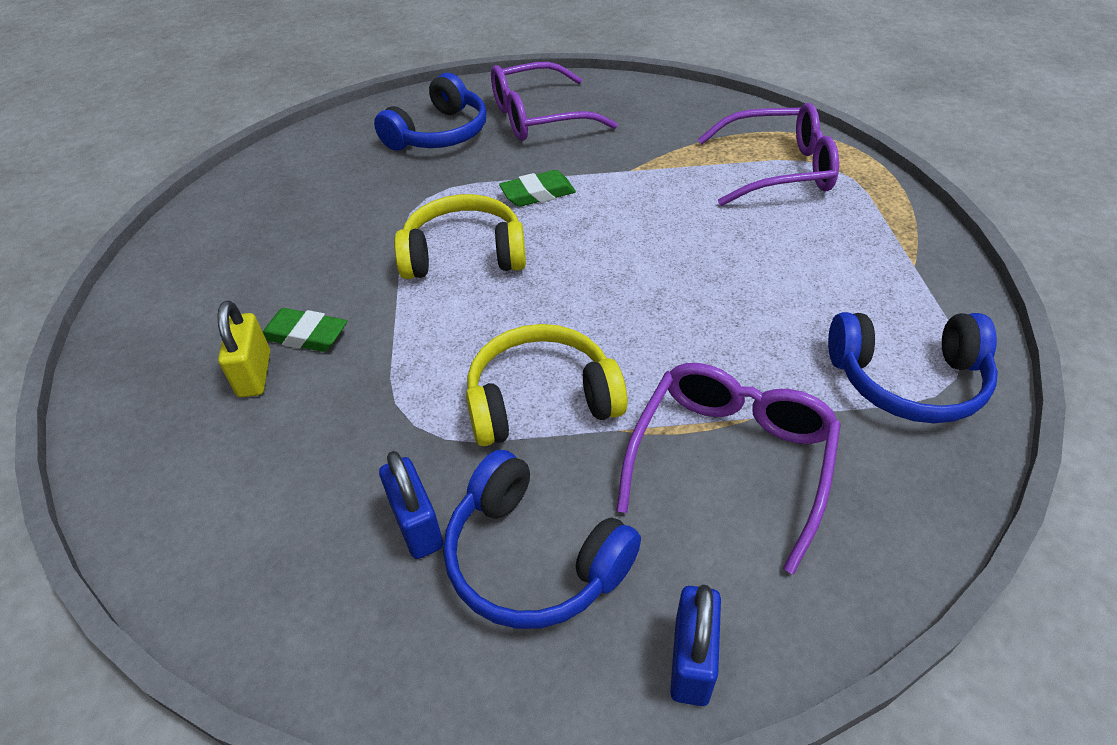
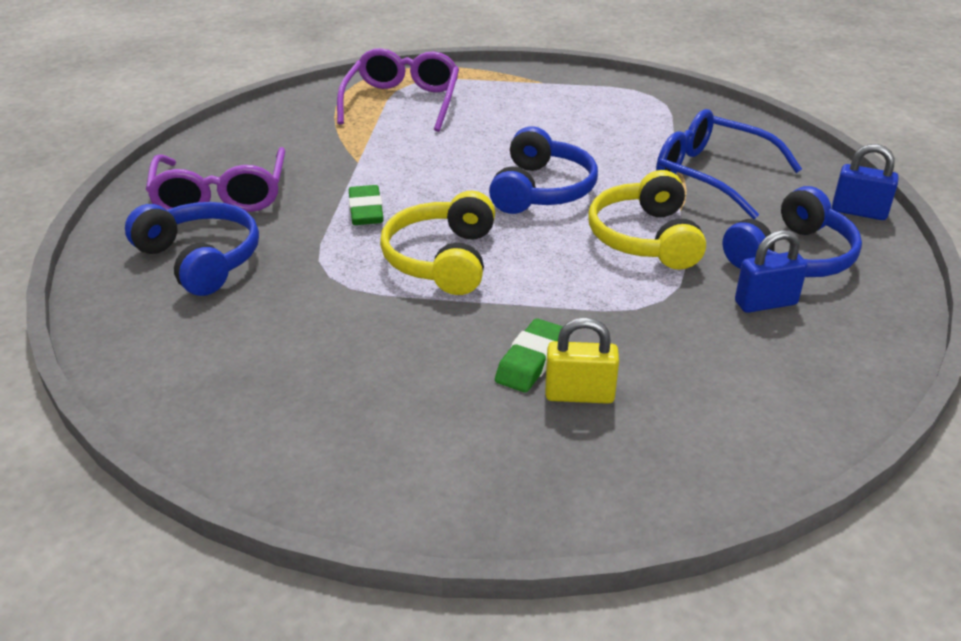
camera: 80 degrees left, 10 degrees down
(730, 460) = (712, 175): purple glasses -> blue glasses
(907, 380) = (652, 109): blue headphones -> blue headphones (541, 190)

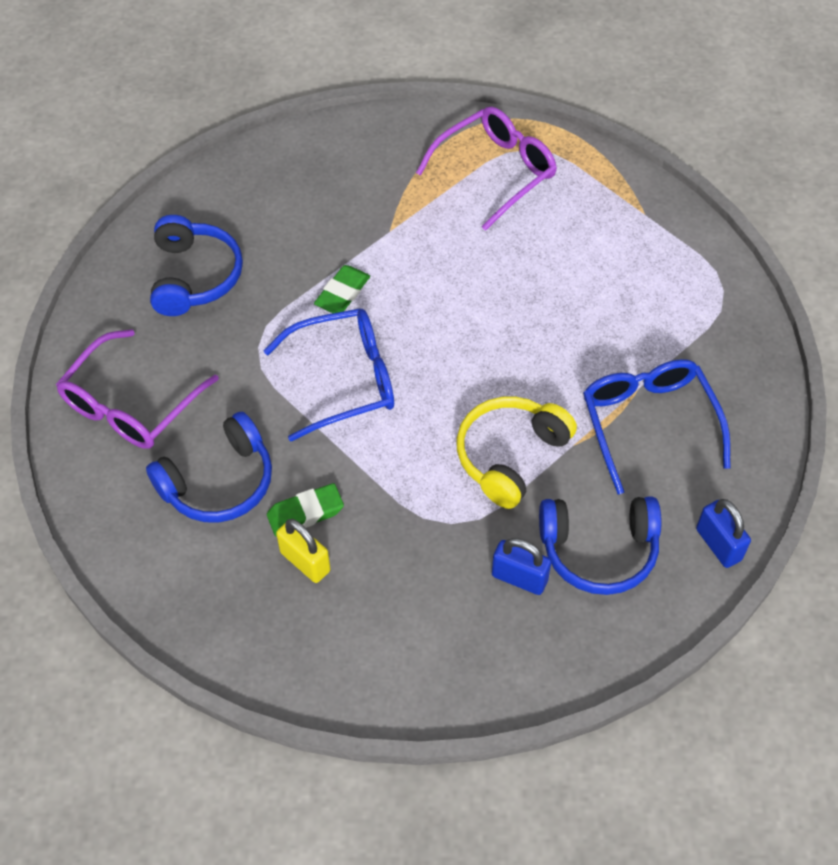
camera: 40 degrees right, 20 degrees up
(221, 196) = (261, 213): purple glasses -> purple glasses (131, 405)
(442, 259) = (345, 380): yellow headphones -> blue glasses
(541, 190) = (492, 352): blue headphones -> blue headphones (219, 482)

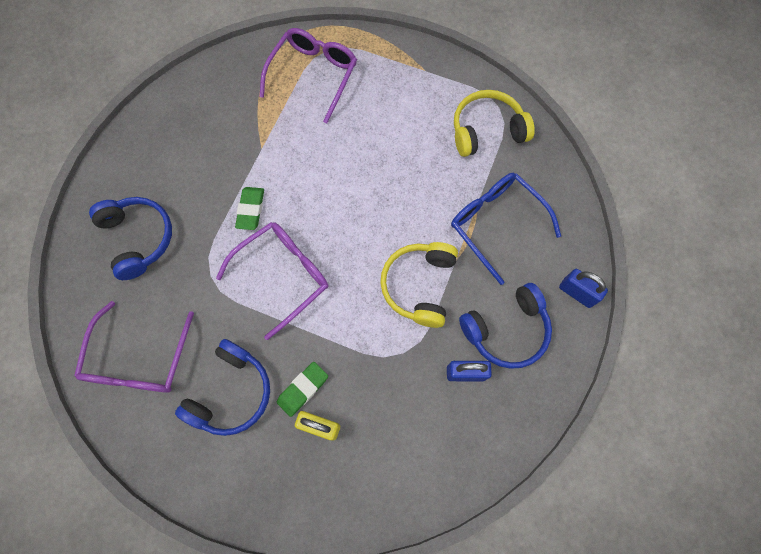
camera: 25 degrees left, 15 degrees up
(345, 380) = (283, 276): blue glasses -> purple glasses
(692, 311) = (487, 130): none -> yellow headphones

